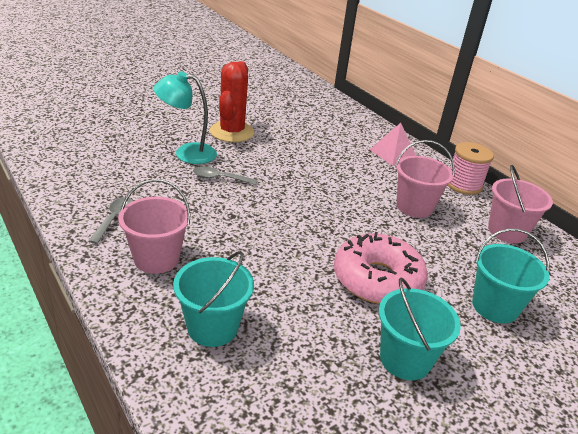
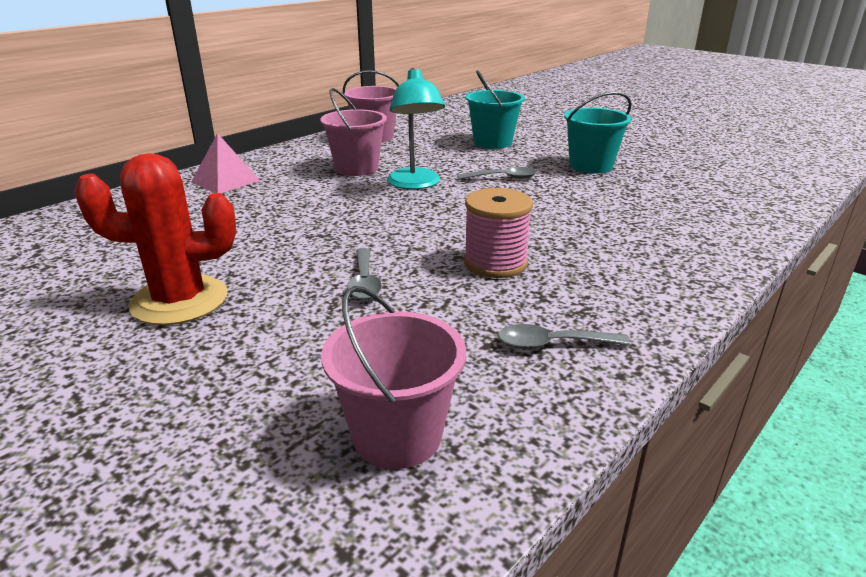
camera: 100 degrees left, 5 degrees down
(156, 259) = (600, 286): pink bucket -> pink bucket (397, 436)
(187, 153) = (288, 329): turquoise lamp -> turquoise lamp (415, 184)
(212, 327) = (659, 235): turquoise bucket -> none
(377, 279) = (503, 178): pink donut -> grey spoon
(463, 185) = (292, 150): pink spool -> pink spool (495, 263)

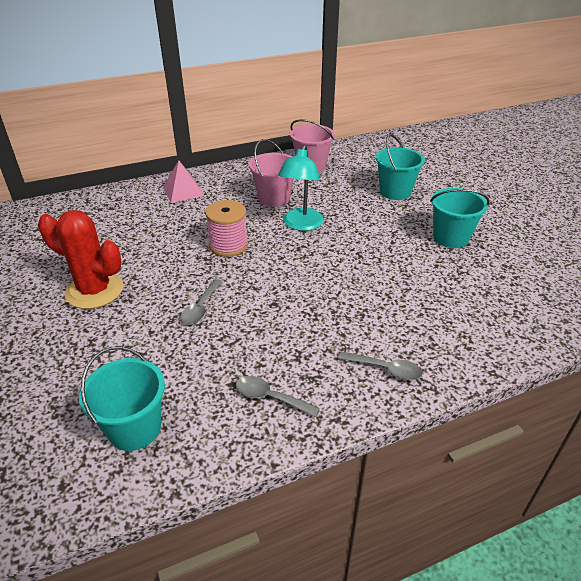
camera: 25 degrees right, 10 degrees up
(397, 436) = (134, 428): pink bucket -> turquoise bucket
(495, 263) = (293, 317): pink spool -> pink spool (228, 245)
(503, 178) = (369, 234): grey spoon -> grey spoon (385, 369)

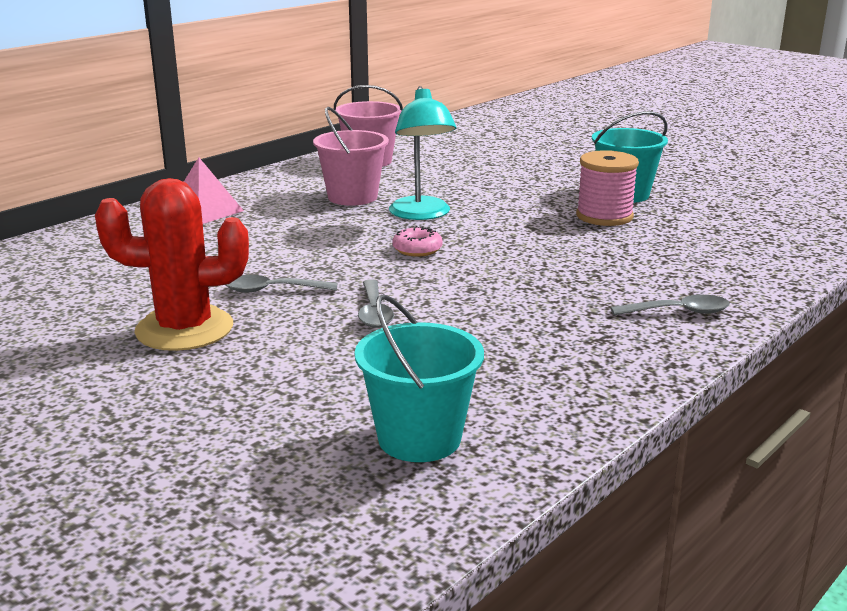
camera: 25 degrees left, 15 degrees down
(228, 245) = (341, 249): pink spool -> pink spool (604, 216)
(270, 397) = (569, 367): grey spoon -> grey spoon (272, 290)
(271, 257) = (417, 249): none -> pink donut
(395, 192) = (510, 167): turquoise bucket -> none

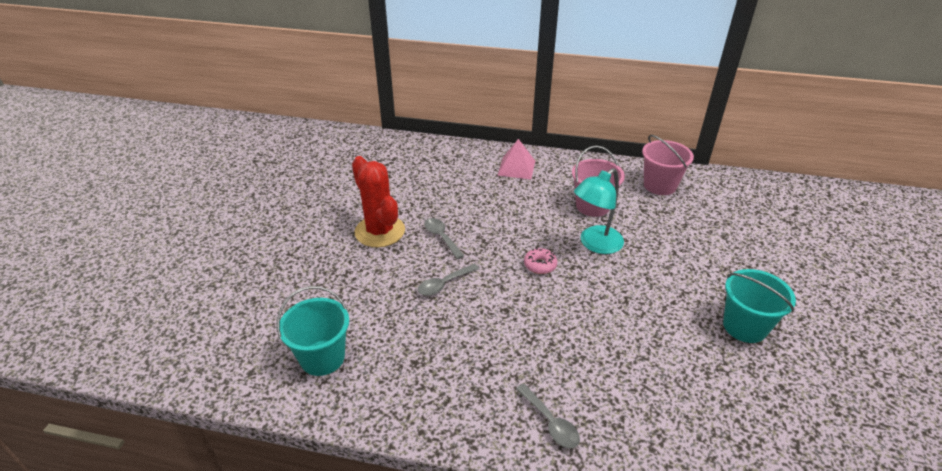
camera: 60 degrees right, 15 degrees up
(604, 216) = (686, 330): pink spool -> none

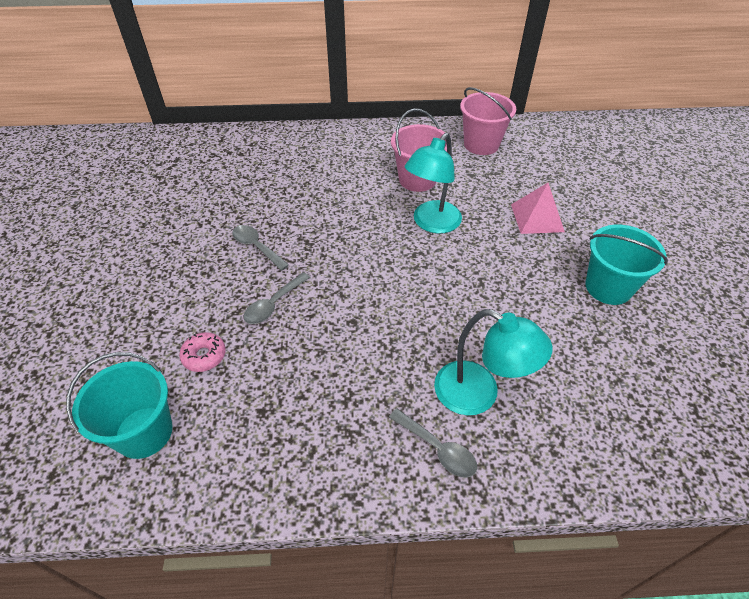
camera: 15 degrees left, 10 degrees up
(380, 231) = (180, 253): red cactus -> none
(516, 168) = (323, 148): pink pyramid -> pink pyramid (537, 217)
(540, 265) = (378, 259): pink donut -> pink donut (204, 356)
(597, 389) = (478, 395): none -> turquoise lamp

